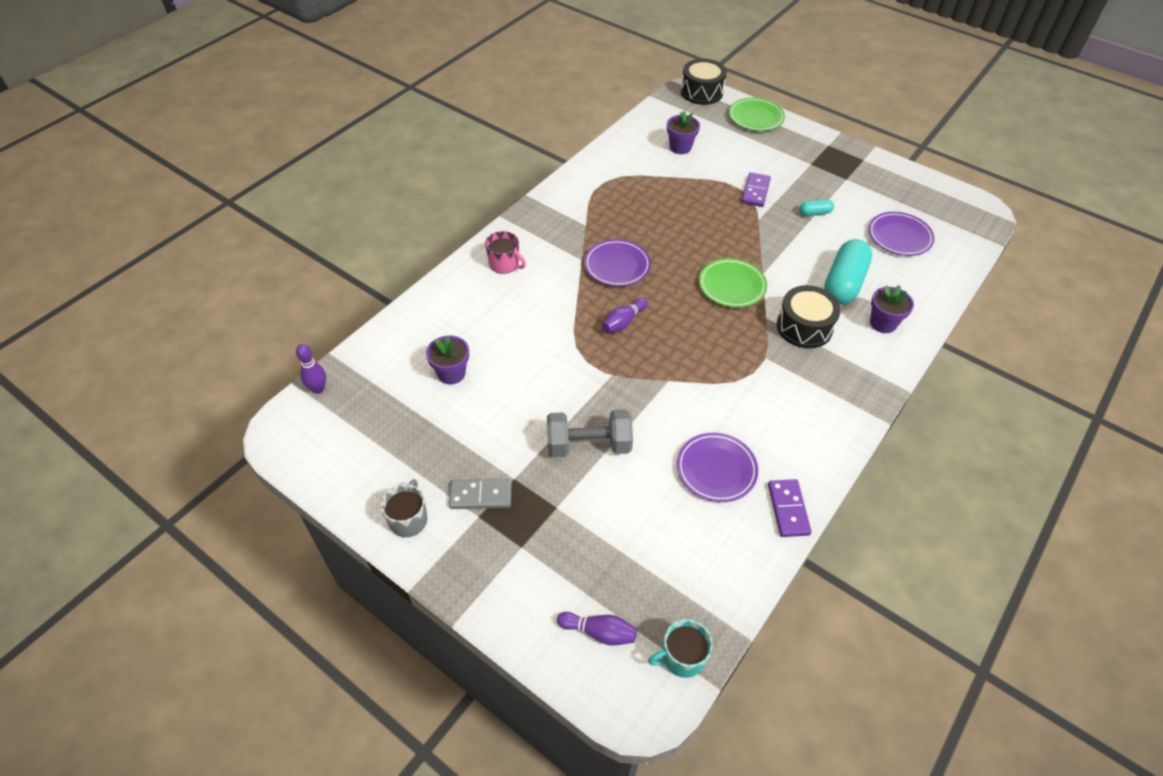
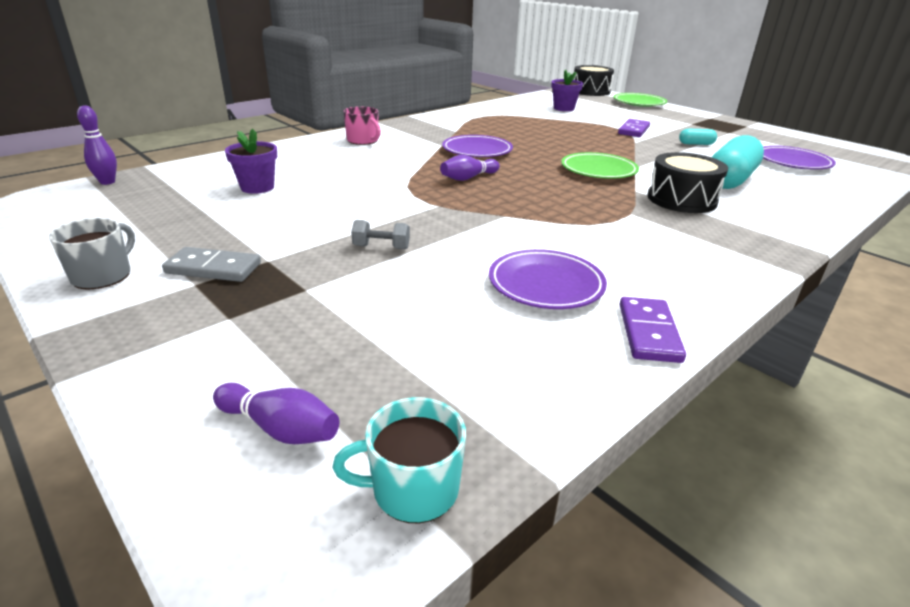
camera: 10 degrees right, 20 degrees down
(588, 445) = (381, 247): grey dumbbell -> grey dumbbell, size x0.49
(883, 323) = (781, 206): purple flower pot -> none

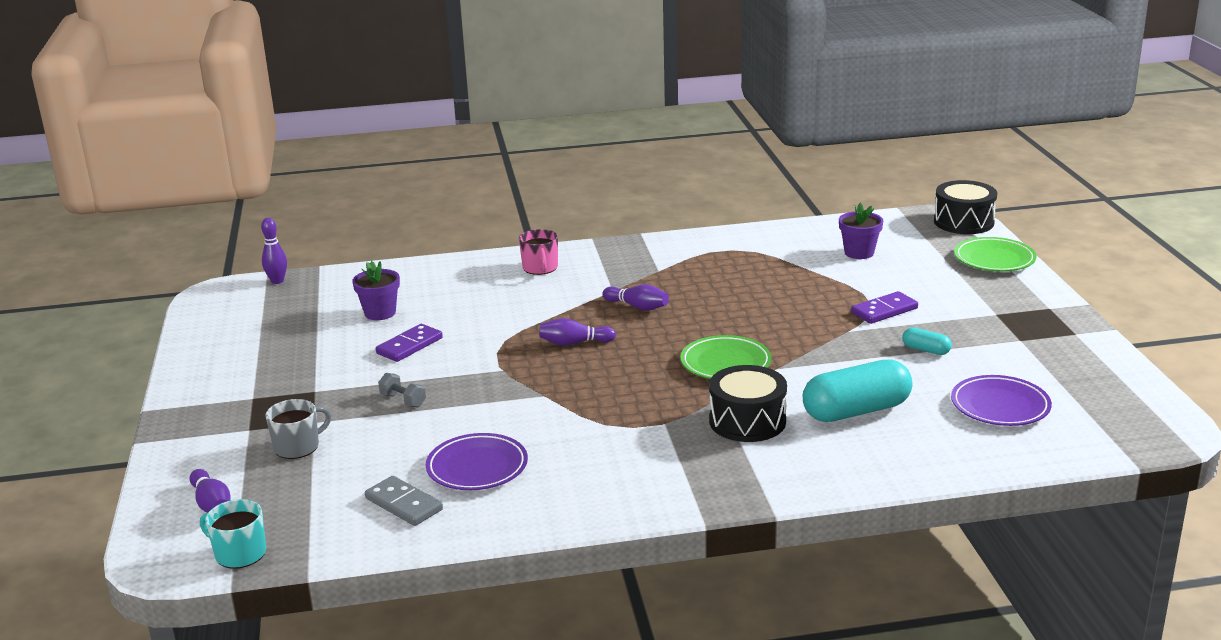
camera: 35 degrees right, 5 degrees down
(103, 275) = (207, 375): grey mug -> grey mug (298, 447)
(213, 268) = (275, 388): grey domino -> grey domino (404, 504)
(477, 151) = (637, 307): purple plate -> purple bowling pin
(649, 332) = (491, 524): purple domino -> purple domino (409, 346)

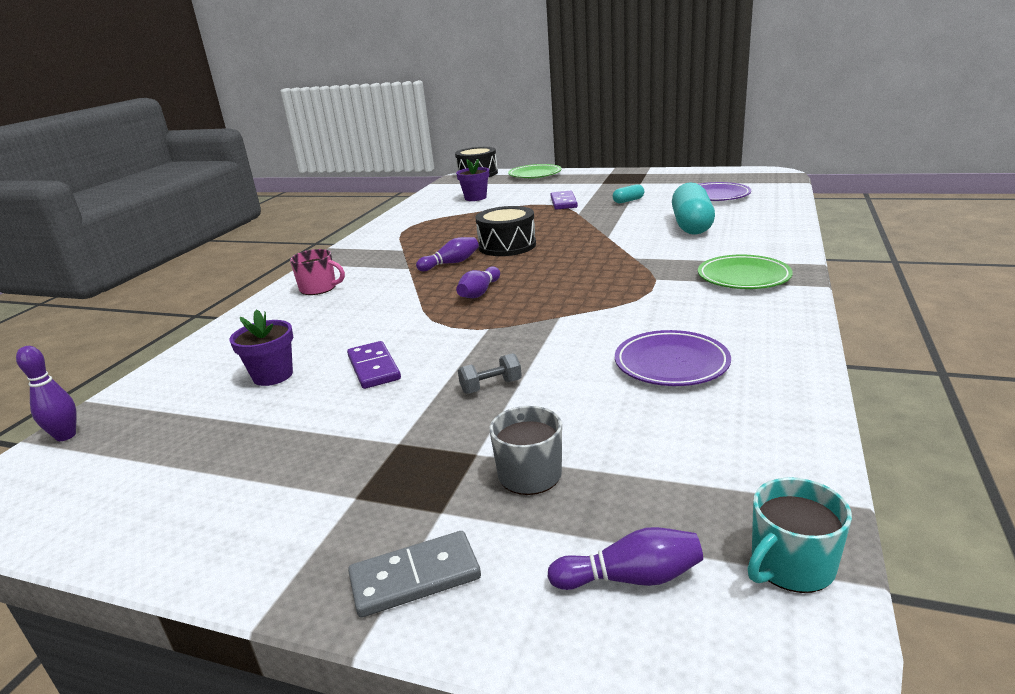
camera: 60 degrees left, 0 degrees up
(404, 504) = (722, 414): grey domino -> grey domino (415, 577)
(725, 363) = (582, 249): green plate -> green plate (743, 277)
(747, 421) = (678, 254): black drum -> black drum (507, 246)

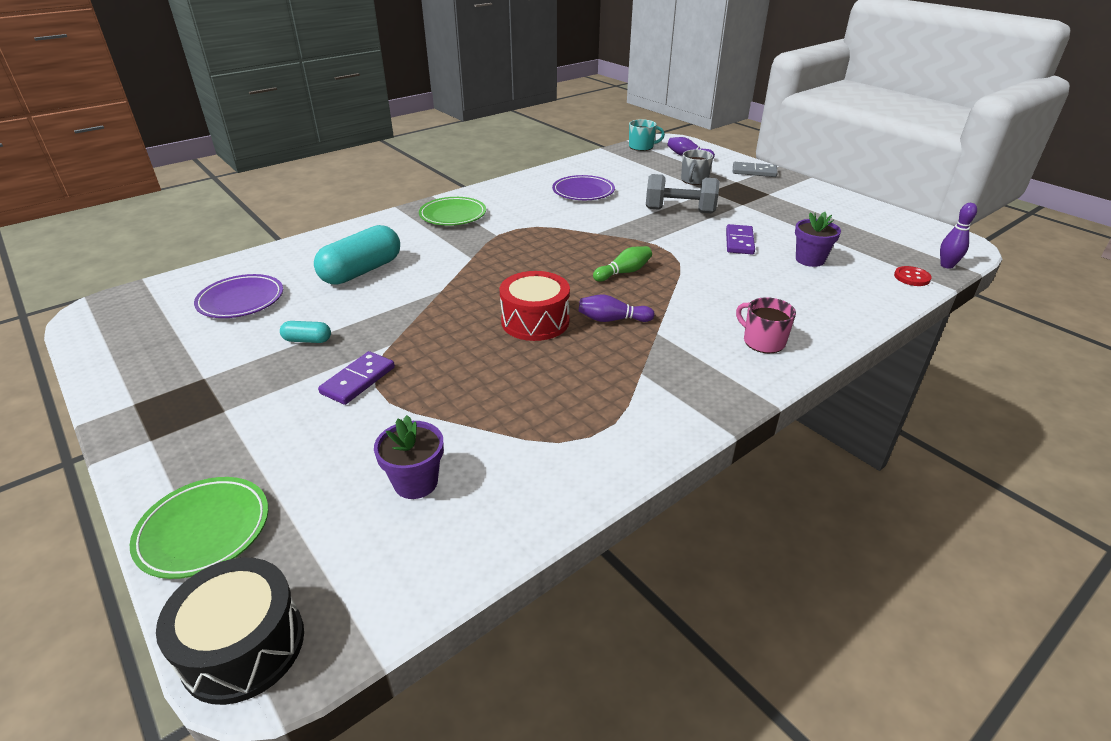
camera: 150 degrees left, 10 degrees up
(136, 397) = (912, 277): none -> red button
(479, 292) = (623, 272): purple bowling pin -> green bowling pin
(491, 386) = (679, 211): grey dumbbell -> grey dumbbell, size x2.02
(507, 246) = (535, 321): black drum -> red drum

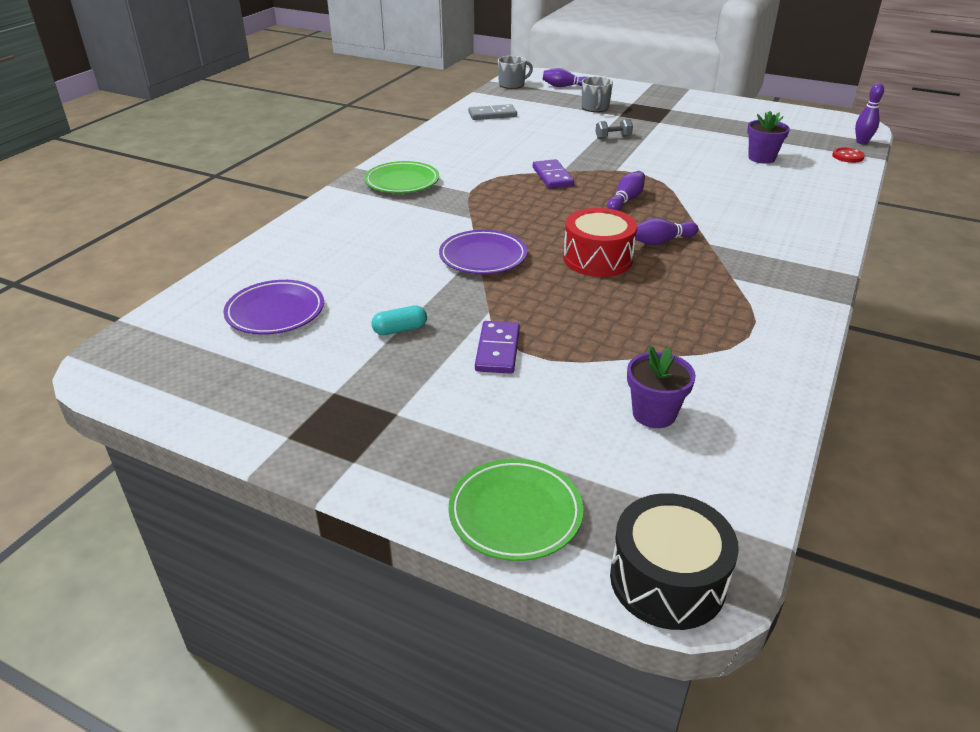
camera: 25 degrees left, 0 degrees up
(362, 271) = (373, 254): turquoise capsule -> none
(583, 192) = (506, 136): purple plate -> purple plate (483, 257)
(623, 272) = (626, 200): green bowling pin -> purple bowling pin
(641, 147) = (512, 84): turquoise mug -> grey mug
(679, 211) = (613, 137): grey dumbbell -> grey dumbbell, size x0.49
(739, 242) = (692, 154): purple domino -> purple domino (552, 177)
(754, 172) = (638, 92): grey domino -> grey domino (492, 115)
(763, 341) = (795, 230): pink mug -> none

